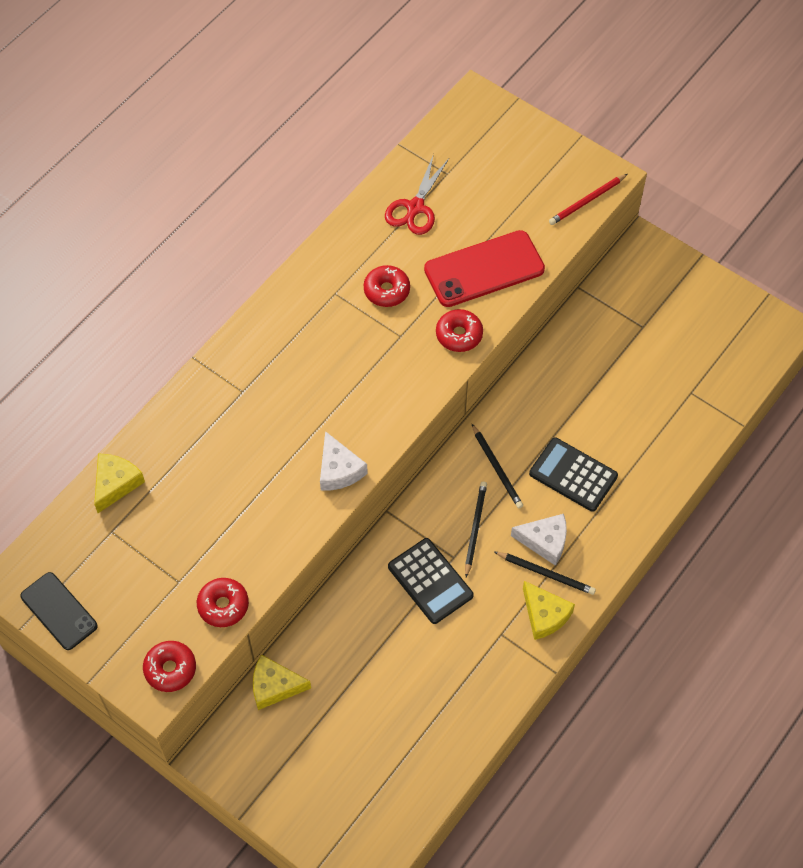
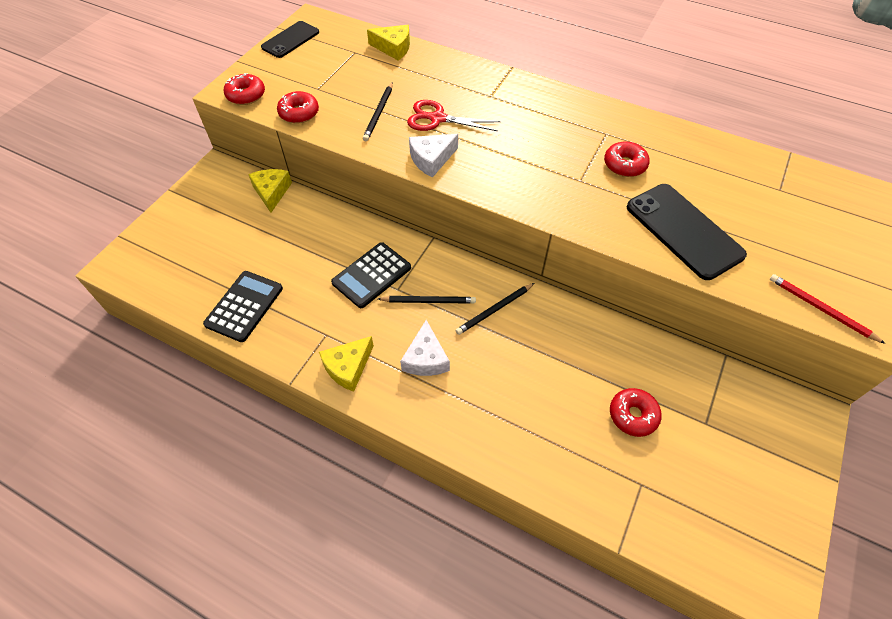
camera: 80 degrees right, 5 degrees down
(415, 208) = (726, 172): red scissors -> red scissors (437, 118)
(459, 335) = (599, 221): red donut -> red donut (633, 415)
(484, 269) = (683, 231): red phone -> black phone
(546, 573) = (391, 363): black pencil -> black pencil (379, 113)
(573, 475) = (504, 375): black calculator -> black calculator (244, 306)

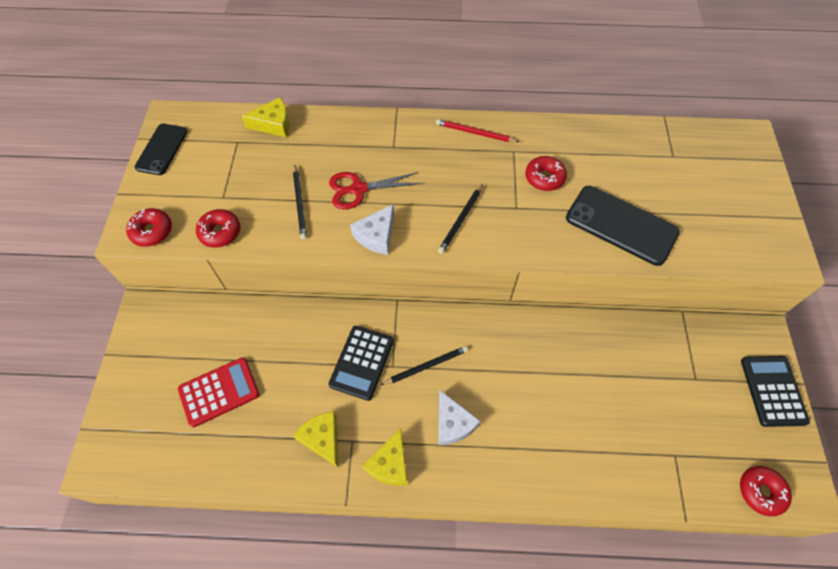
camera: 25 degrees left, 5 degrees up
(238, 251) = (219, 392): none -> red calculator
(244, 306) = (258, 447): black calculator -> black calculator (773, 391)
(272, 192) = (217, 314): yellow cheese -> yellow cheese (322, 439)
(495, 310) = (486, 350): black pencil -> black pencil (461, 220)
(633, 415) = (641, 397): red donut -> red donut (761, 491)
(821, 309) = (751, 257): red pencil -> red pencil (475, 133)

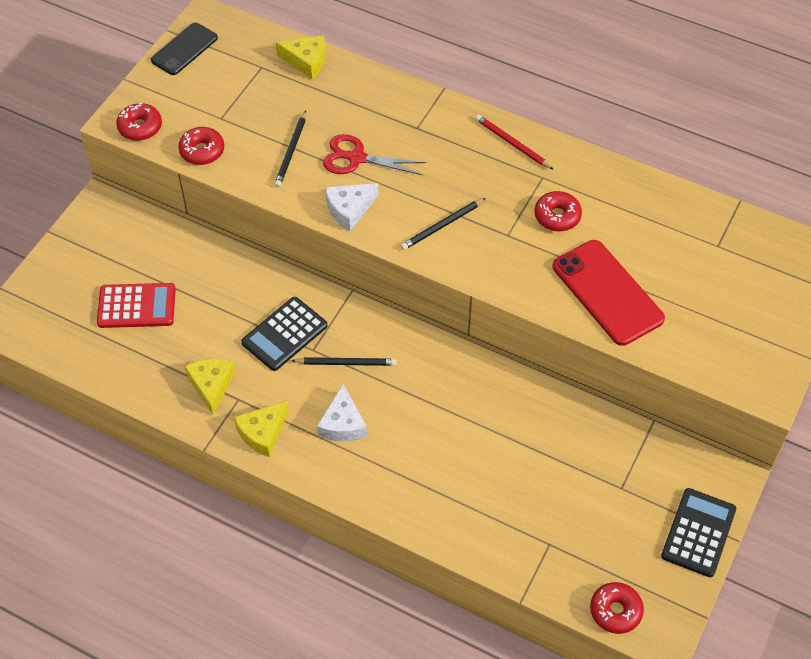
camera: 25 degrees right, 5 degrees down
(621, 225) = (607, 292): black phone -> red phone

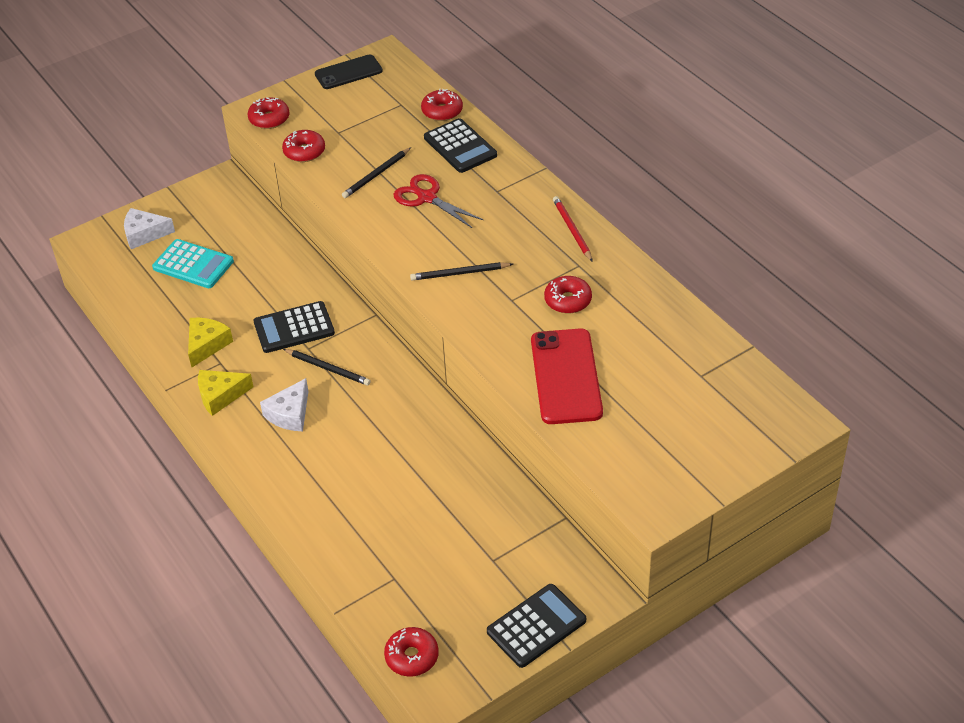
camera: 30 degrees right, 10 degrees down
(136, 306) = (193, 265): red calculator -> turquoise calculator
(306, 61) = (442, 111): yellow cheese -> red donut
(349, 209) = (390, 234): white cheese -> white cheese (144, 234)
(350, 93) = (460, 146): none -> black calculator

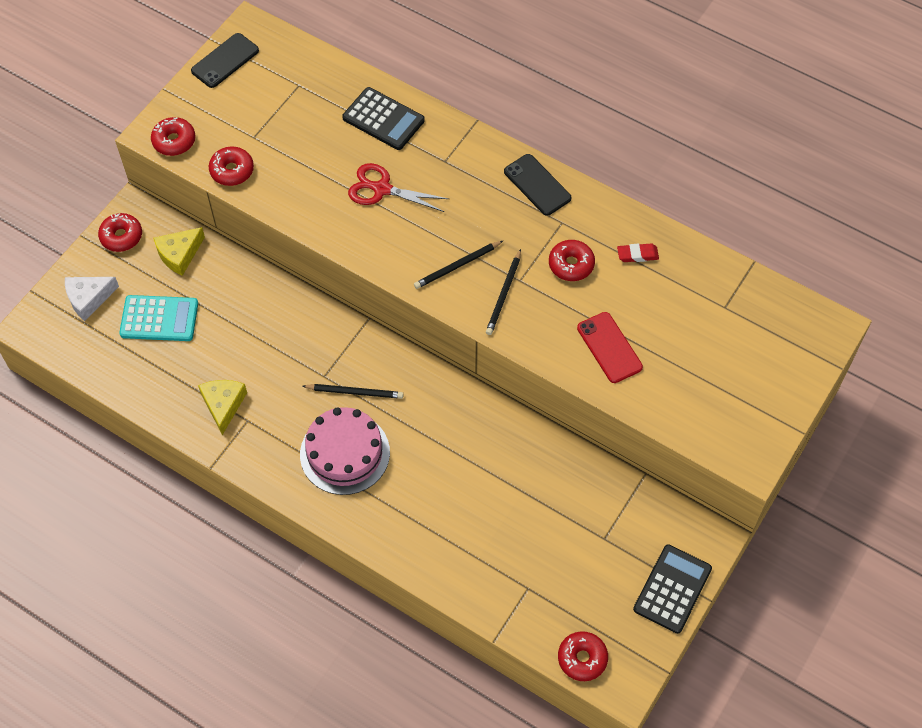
camera: 25 degrees left, 15 degrees up
(220, 395) = (267, 456): yellow cheese -> yellow cheese (179, 254)
(290, 414) = (345, 453): white cheese -> pink cake
(294, 328) = (298, 358): black calculator -> none
(376, 175) = (319, 177): black pencil -> black pencil (504, 294)
(442, 111) = (344, 82): red donut -> red donut (121, 236)
(566, 376) = (609, 347): red phone -> red phone, size x0.64
(572, 230) = (537, 185): red pencil -> black phone
(637, 310) = (637, 255): none -> red eraser

